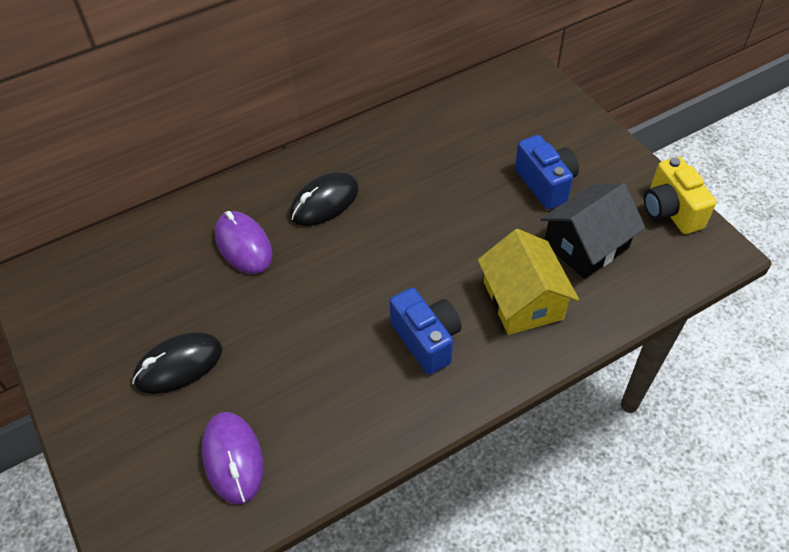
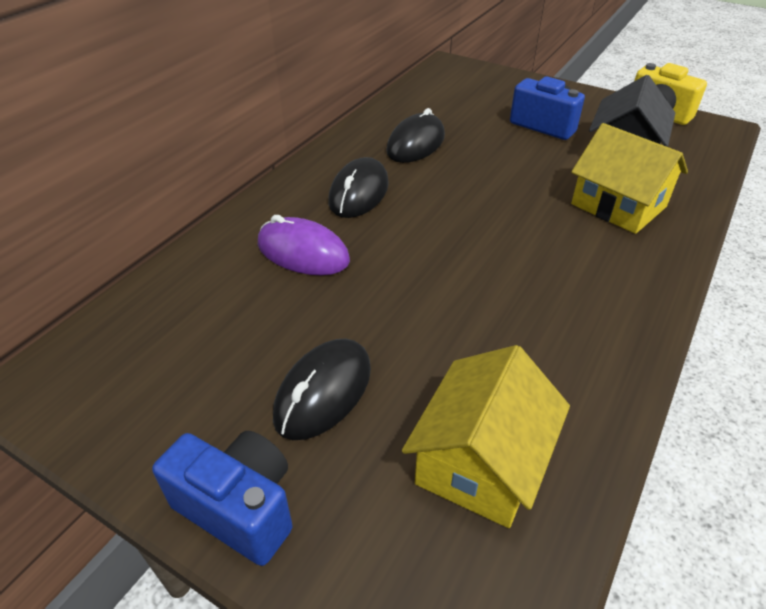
camera: 30 degrees left, 10 degrees down
(233, 458) = (481, 462): purple mouse -> yellow house
(411, 164) = (415, 144): none -> black mouse
(426, 340) = (569, 264): blue camera -> blue camera (239, 508)

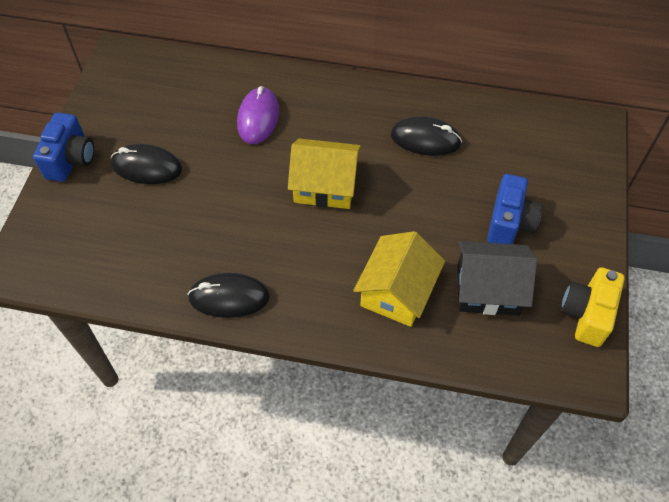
camera: 70 degrees right, 15 degrees up
(359, 193) = (338, 125): black mouse -> black mouse (229, 297)
(481, 462) = (119, 247): yellow house -> yellow house (325, 185)

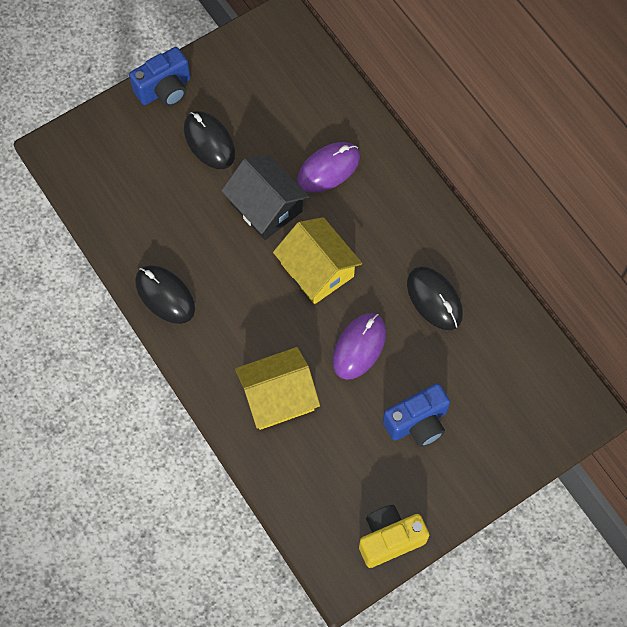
camera: 45 degrees right, 10 degrees up
(413, 209) = (359, 347): none -> purple mouse
(488, 289) = (342, 455): black house -> black house (266, 207)

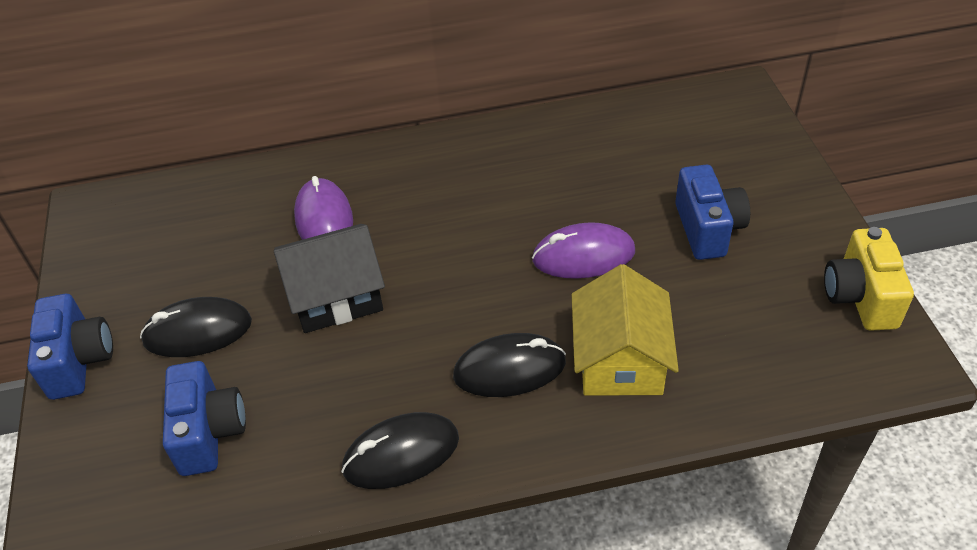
camera: 65 degrees left, 20 degrees down
(143, 186) = (209, 432): none -> blue camera
(317, 270) = (456, 268): yellow house -> none
(359, 347) = (583, 256): purple mouse -> purple mouse turned 60 degrees counterclockwise
(434, 299) = (552, 172): black mouse -> black mouse (509, 369)

